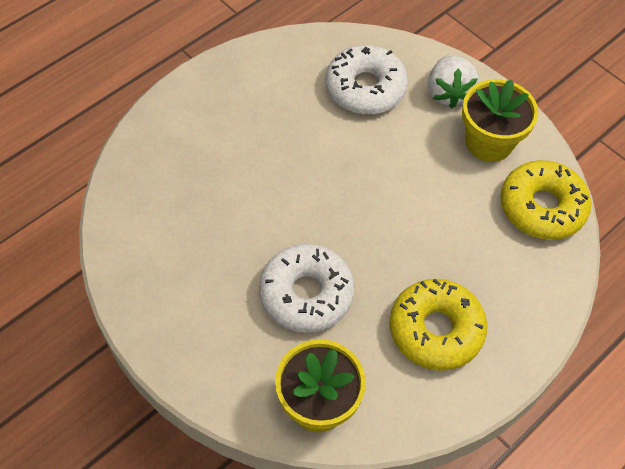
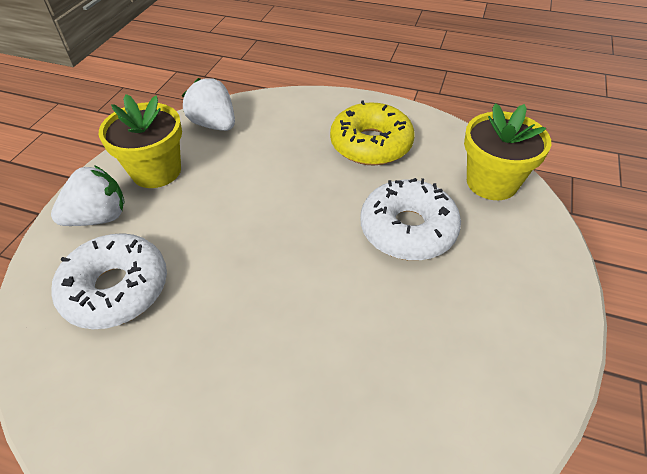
camera: 115 degrees left, 10 degrees down
(542, 207) = (214, 124): yellow donut -> white strawberry

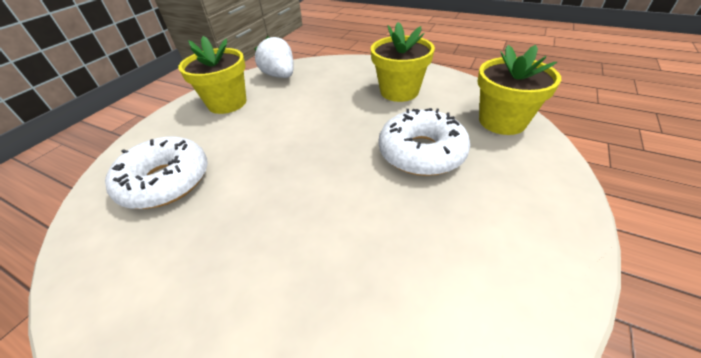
camera: 10 degrees right, 5 degrees down
(99, 217) = (173, 131): white strawberry -> none
(371, 144) = (399, 91): yellow donut -> yellow flower pot

